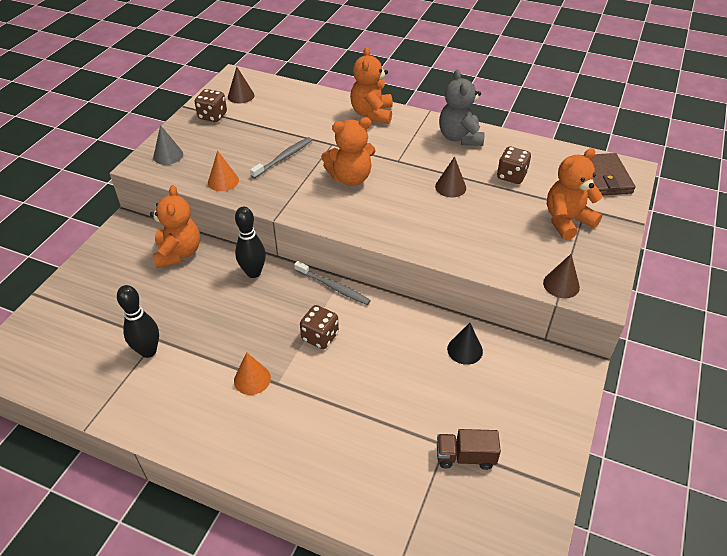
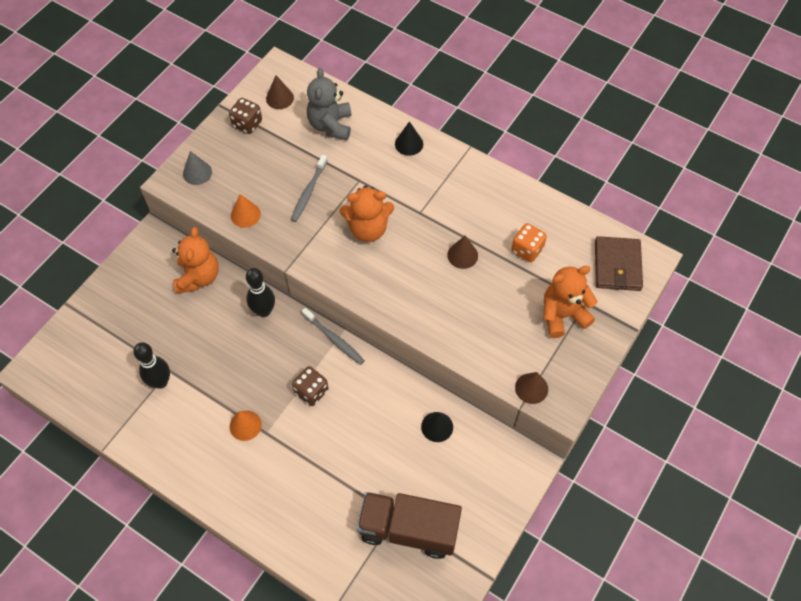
camera: 10 degrees right, 15 degrees up
(284, 158) = (308, 192): grey toothbrush -> grey toothbrush turned 150 degrees clockwise
(372, 114) = (409, 144): orange teddy bear -> black cone
(460, 137) = (490, 190): grey teddy bear -> grey teddy bear (330, 125)
(465, 457) = (408, 529): brown truck -> brown truck, size x1.92
(511, 176) = (527, 250): brown dice -> orange dice

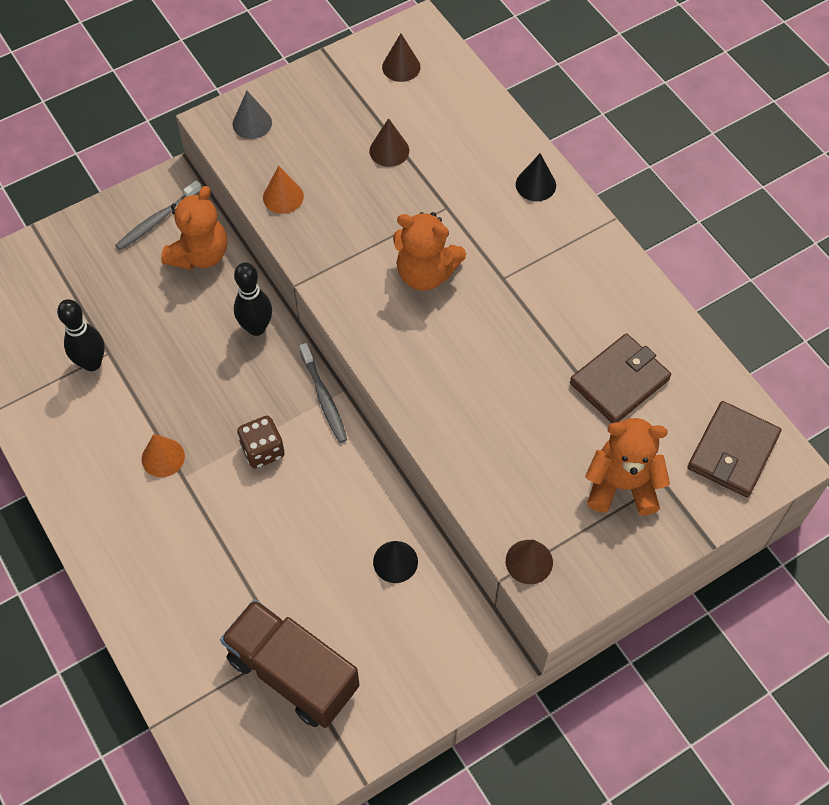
camera: 25 degrees right, 0 degrees up
(247, 124) = (344, 85): brown dice -> none
(308, 192) = (375, 198): grey toothbrush -> grey toothbrush (157, 220)
(330, 125) = (447, 124): grey teddy bear -> none
(462, 255) = (529, 354): brown cone -> brown cone (389, 150)
(527, 250) = (619, 381): orange dice -> brown wallet

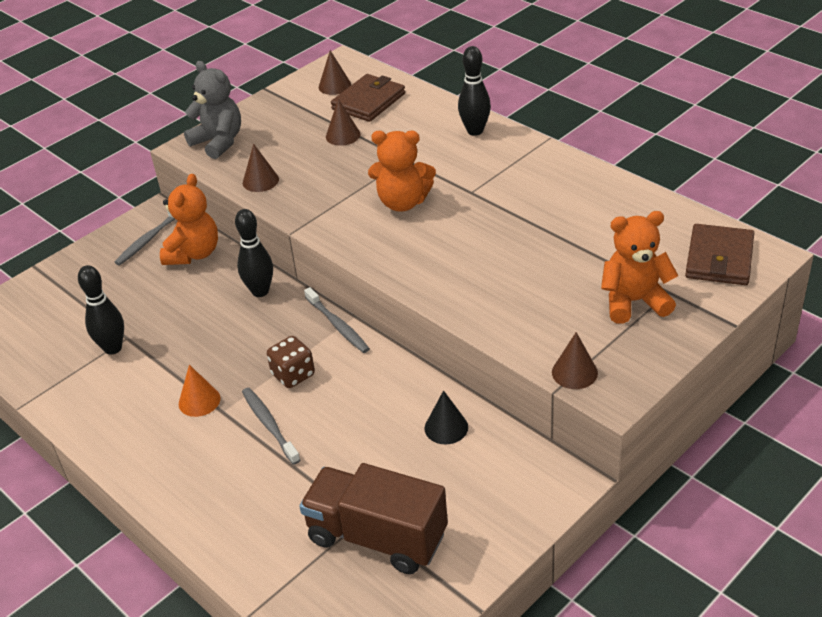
camera: 10 degrees left, 20 degrees down
(224, 507) = (269, 424): none -> grey toothbrush
(252, 123) = (218, 142): grey cone -> grey teddy bear
(283, 197) = (260, 181): orange cone -> brown cone
(535, 185) = (475, 131): black cone -> black bowling pin
(619, 381) = (600, 235): brown wallet -> brown wallet (368, 101)

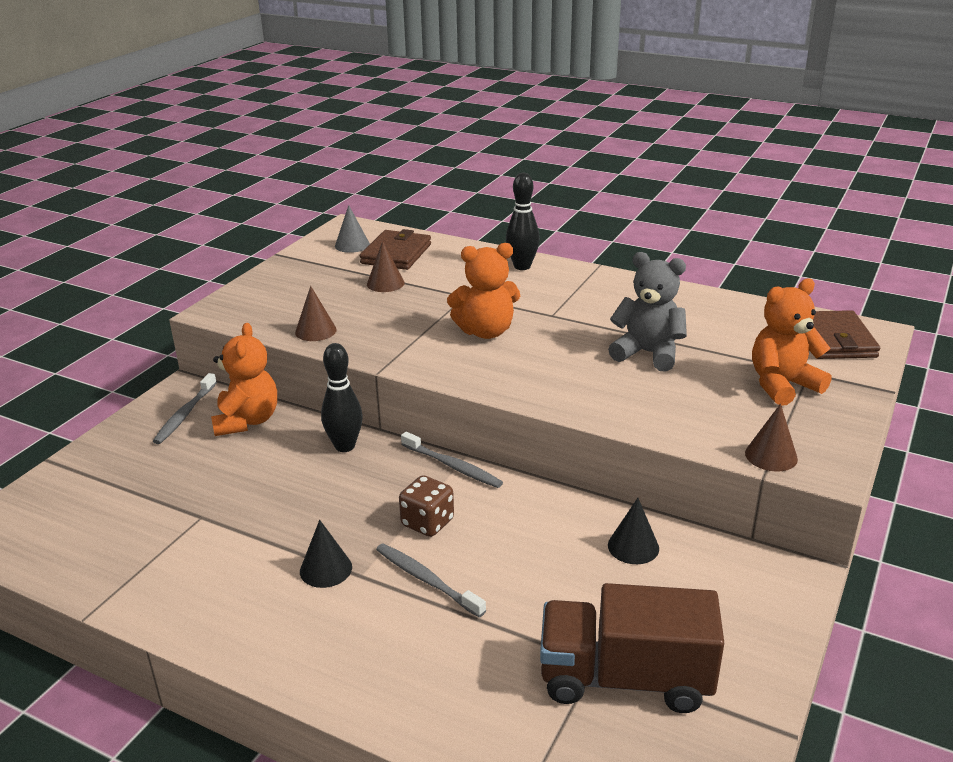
camera: 20 degrees left, 10 degrees down
(113, 348) = (187, 530): black bowling pin -> none
(199, 401) = (326, 569): orange cone -> black cone
(218, 142) = (248, 303): grey teddy bear -> grey teddy bear (648, 353)
(334, 86) = (352, 245): brown cone -> grey cone

